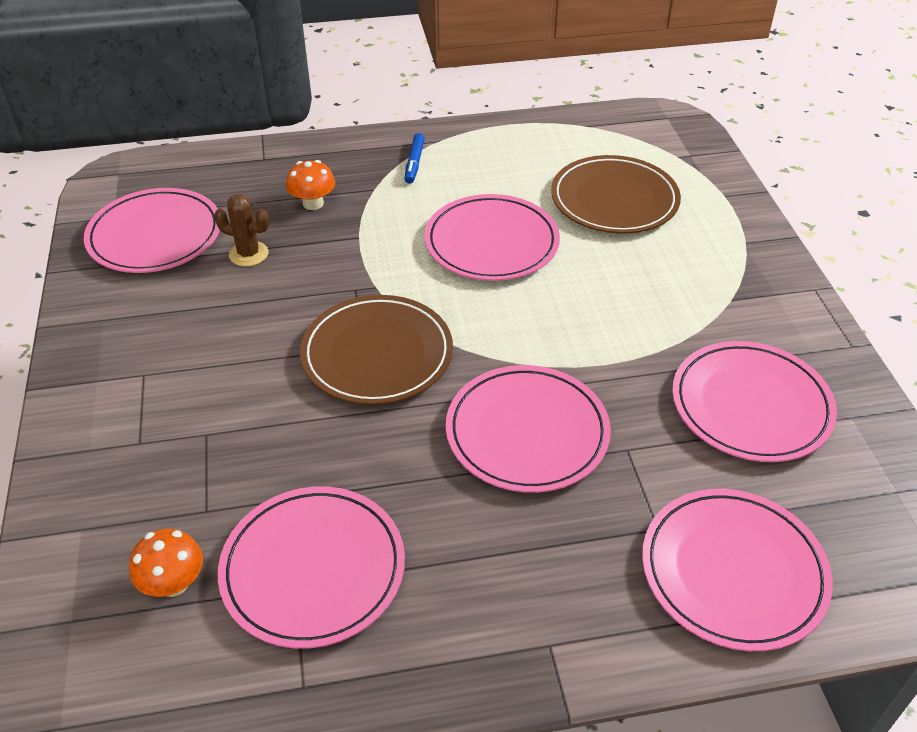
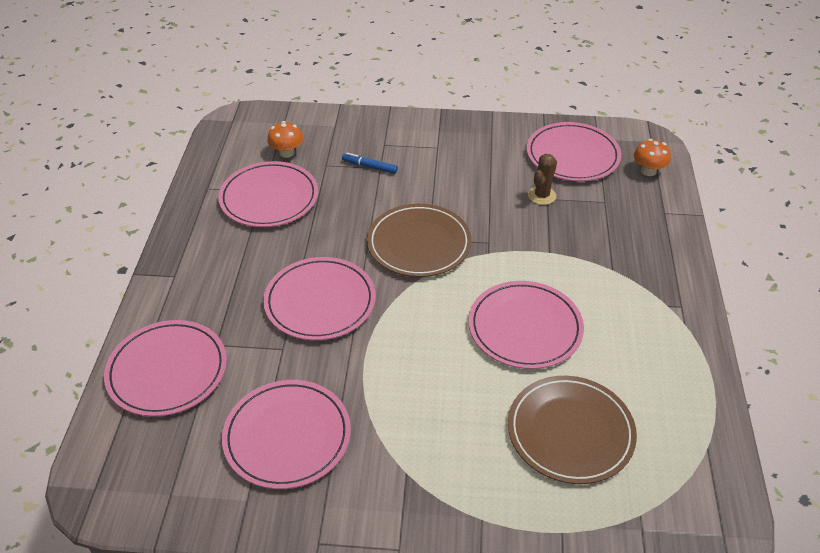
camera: 105 degrees right, 0 degrees up
(313, 203) = (598, 233): orange mushroom -> orange mushroom (648, 171)
(414, 163) = (649, 301): blue marker -> blue marker (369, 167)

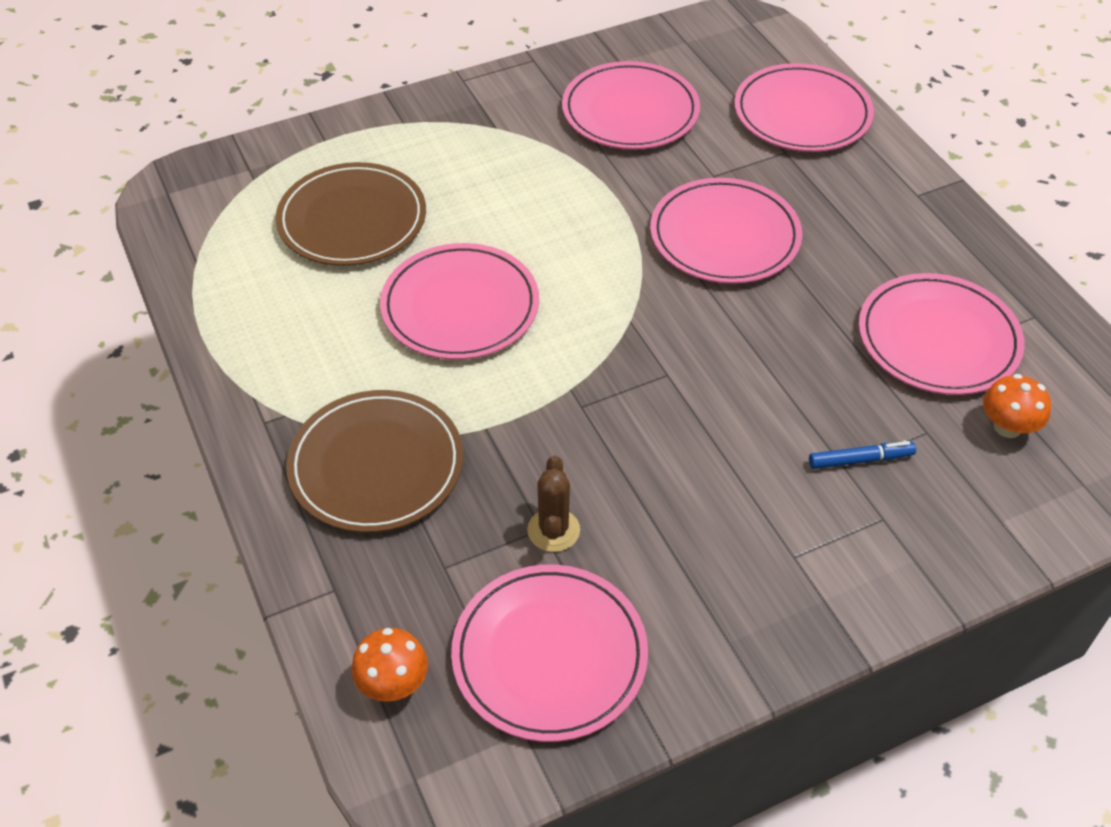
camera: 150 degrees right, 5 degrees up
(419, 244) = (674, 361): brown plate -> brown plate (376, 465)

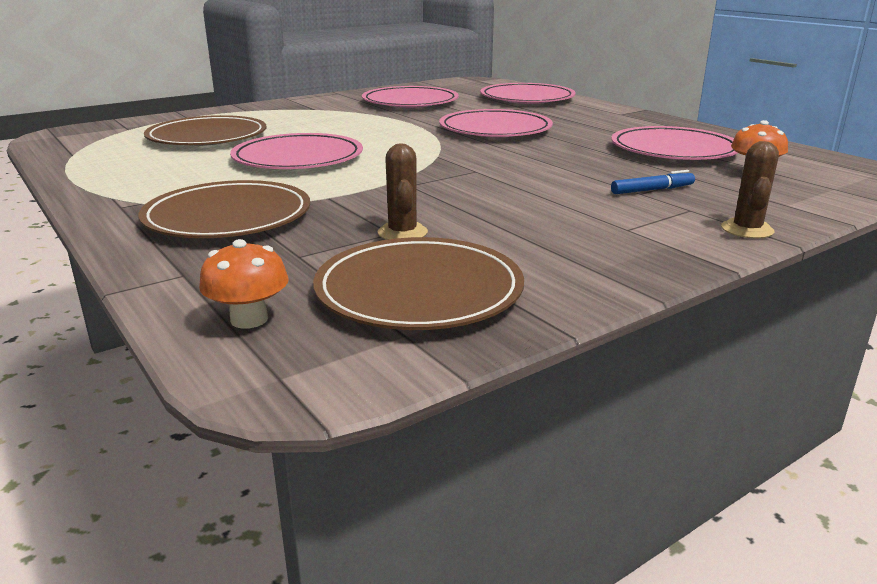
camera: 10 degrees left, 25 degrees down
(549, 655) = (419, 290): pink plate -> brown plate
(924, 577) = (747, 229): none -> brown cactus

